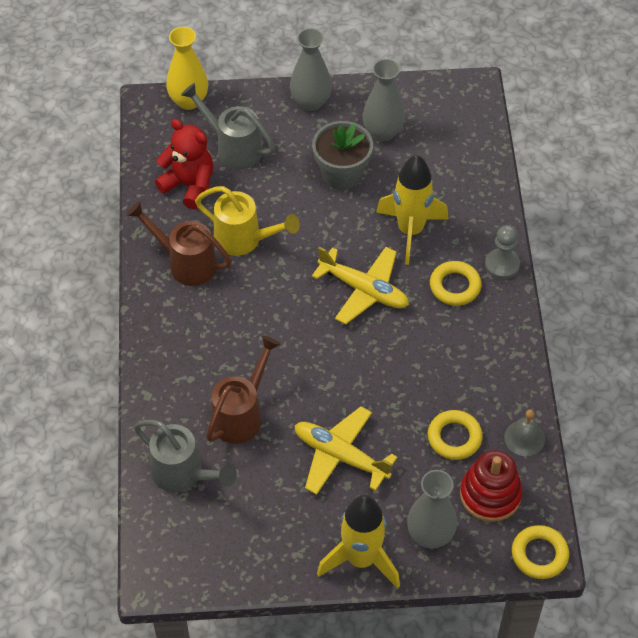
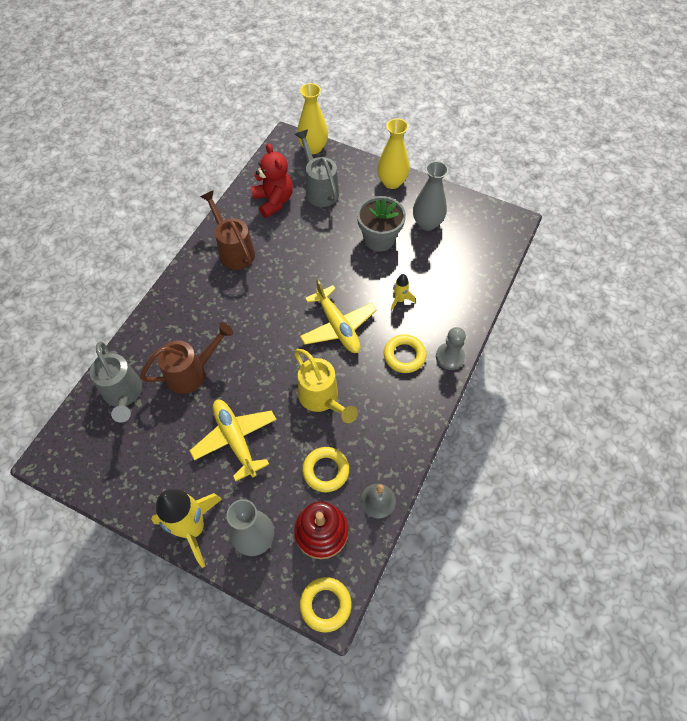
camera: 30 degrees right, 5 degrees up
(244, 239) = (282, 252): yellow watering can -> yellow watering can (321, 398)
(310, 102) = (392, 182): grey vase -> yellow vase
(410, 231) = (399, 300): yellow rocket -> yellow rocket, size x0.46

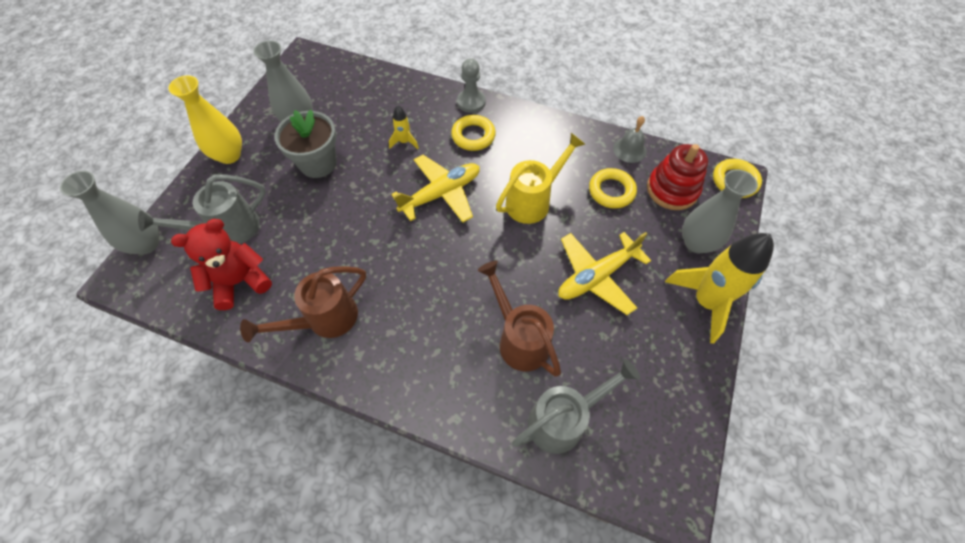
camera: 95 degrees left, 0 degrees up
(313, 148) = (146, 244): yellow vase -> grey vase

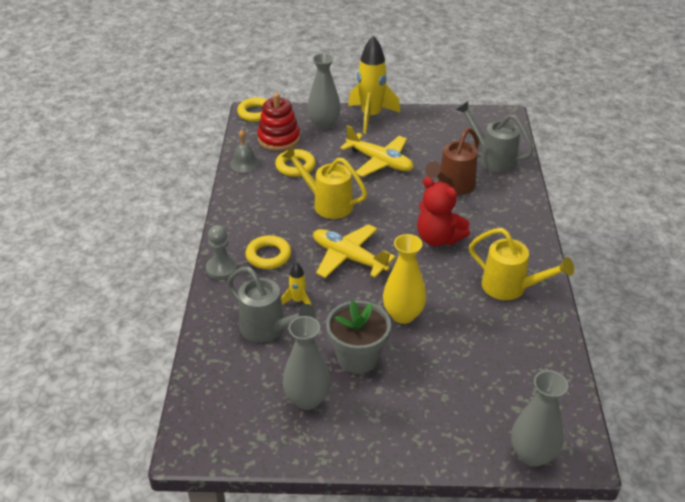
camera: 110 degrees left, 20 degrees down
(228, 229) = (474, 393): grey watering can -> grey watering can (268, 329)
(229, 155) = (386, 442): yellow vase -> yellow vase (403, 315)
(240, 281) = (517, 357): red teddy bear -> red teddy bear (438, 238)
(325, 319) = (510, 287): brown watering can -> yellow watering can

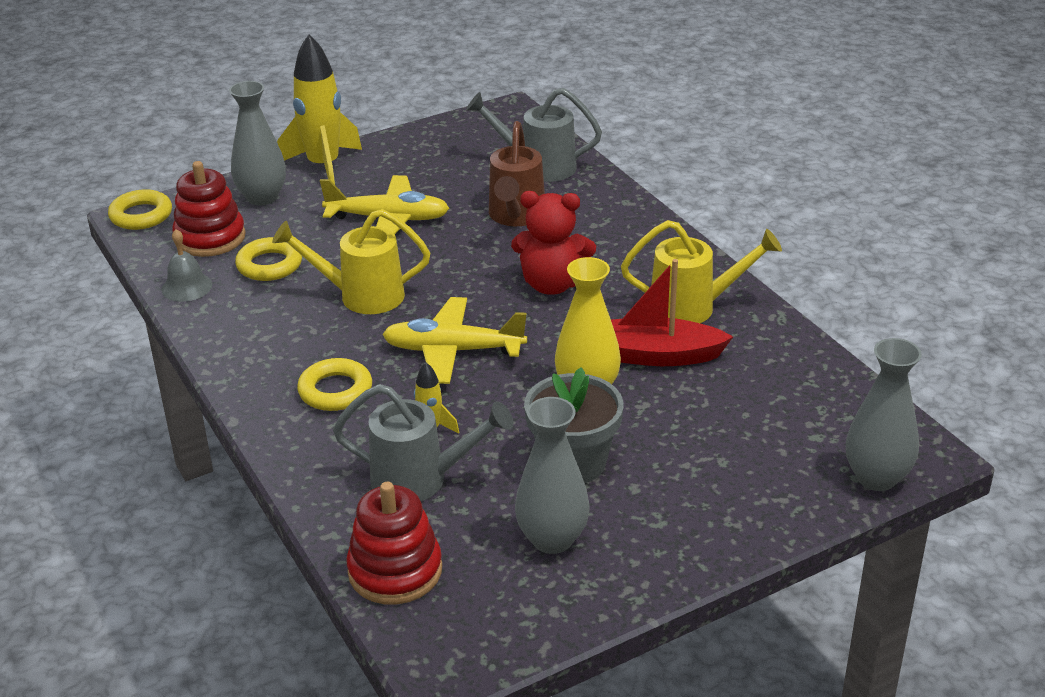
camera: 30 degrees left, 5 degrees down
(212, 377) = (395, 571): none -> red stacking toy
(222, 269) = (280, 433): grey pawn -> none
(461, 309) = (655, 355): none -> red boat

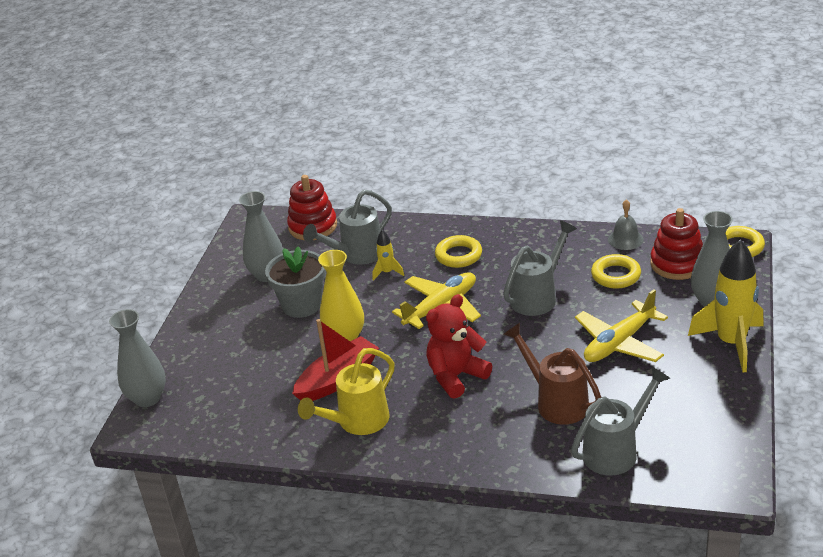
camera: 135 degrees right, 0 degrees up
(362, 296) = (537, 297): yellow watering can -> grey watering can

